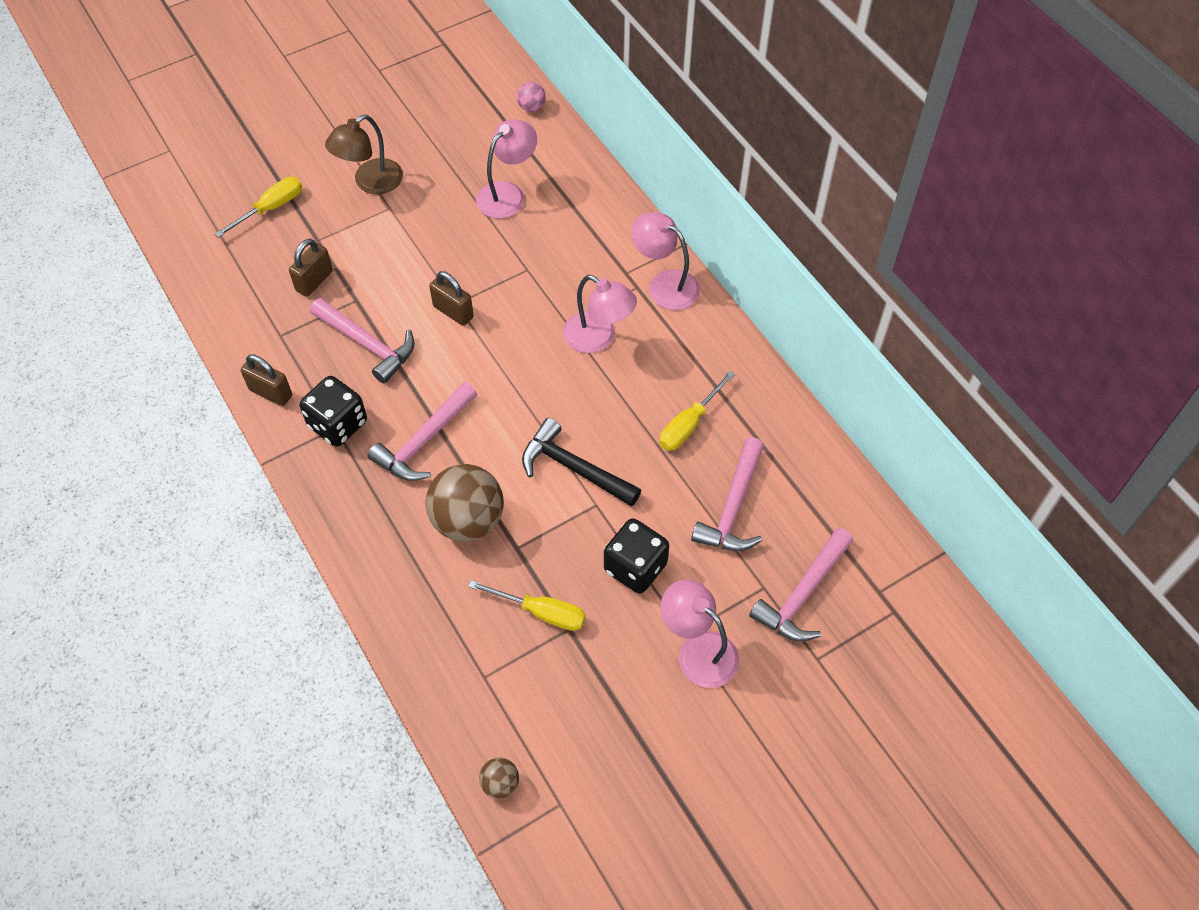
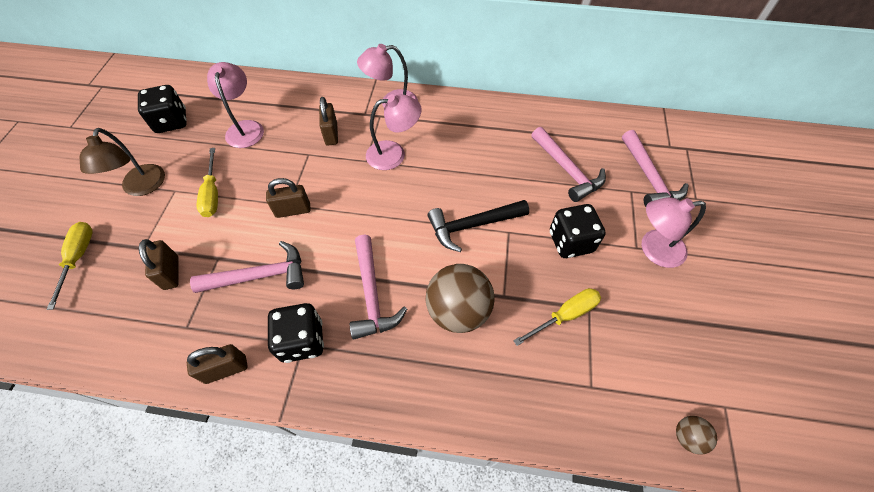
camera: 50 degrees left, 0 degrees up
(457, 134) = (171, 122): none -> black dice
(531, 107) = (203, 79): pink ball -> none
(570, 267) = (331, 134): none -> brown padlock
(689, 424) = (494, 153): yellow screwdriver -> yellow screwdriver (212, 193)

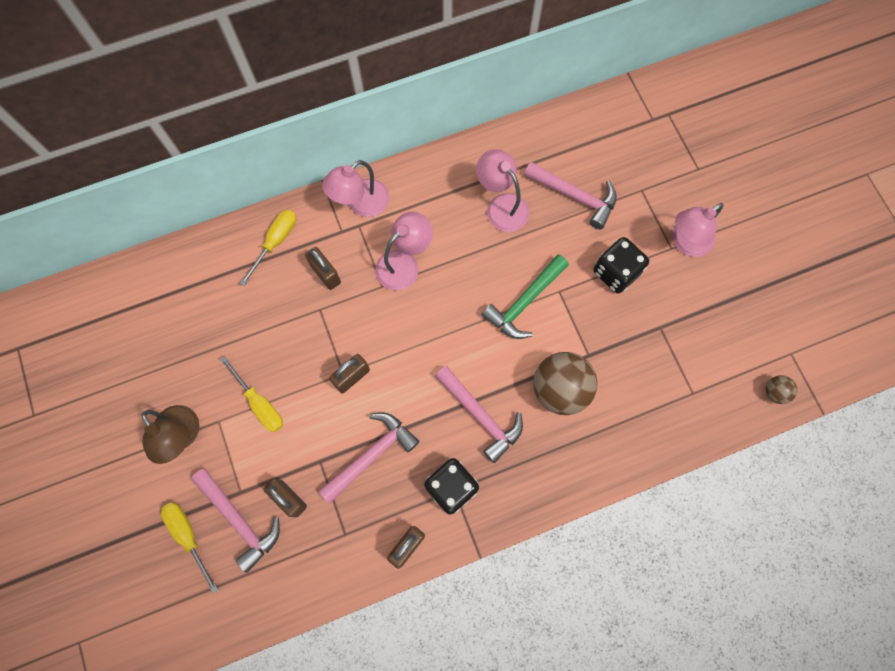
camera: 30 degrees left, 15 degrees up
(171, 122) = (143, 349): black dice -> none
(245, 128) = (230, 314): pink lamp -> pink lamp (501, 206)
(472, 226) = (524, 302): black hammer -> green hammer
(564, 315) = (645, 345): yellow screwdriver -> yellow screwdriver (275, 242)
(649, 178) = (650, 166): pink hammer -> pink hammer (239, 520)

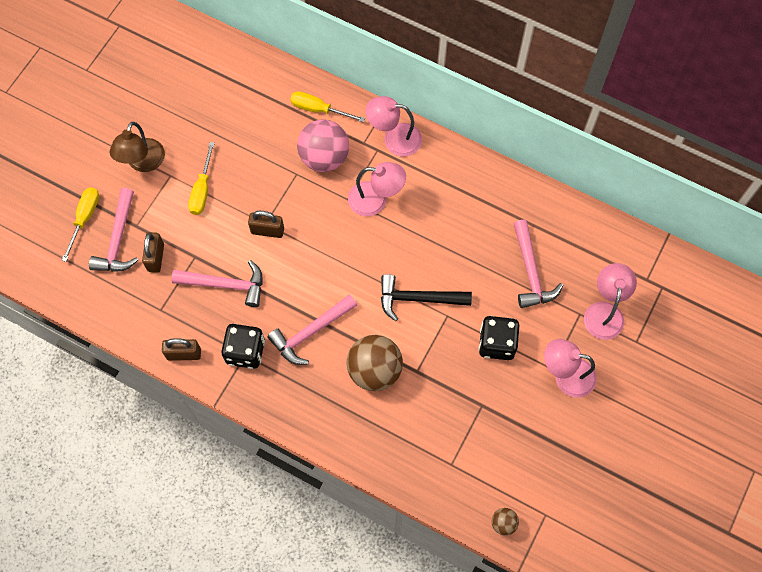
camera: 50 degrees right, 5 degrees down
(275, 242) = (319, 110): yellow screwdriver -> yellow screwdriver turned 150 degrees counterclockwise
(325, 274) = (324, 157): brown padlock -> pink ball
(481, 416) = (310, 332): pink hammer -> pink hammer turned 45 degrees clockwise
(501, 206) = (477, 228): pink lamp -> pink lamp (604, 312)
(524, 302) = (418, 299): green hammer -> black hammer

